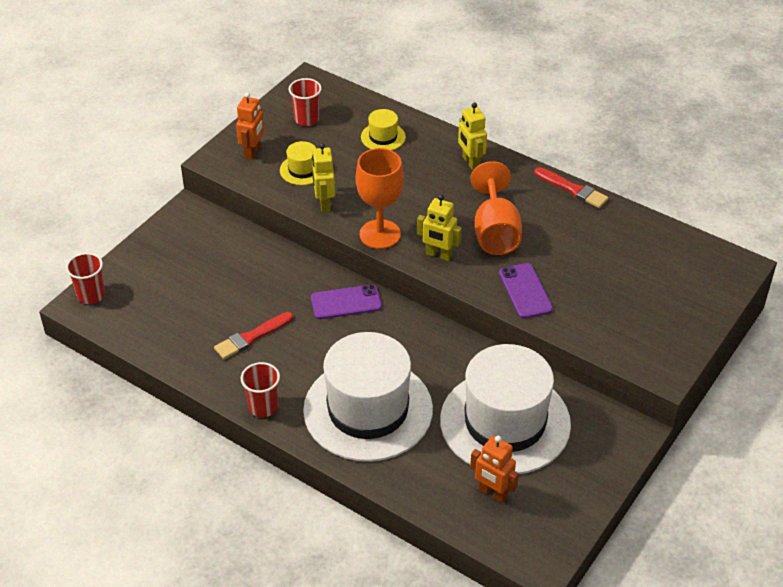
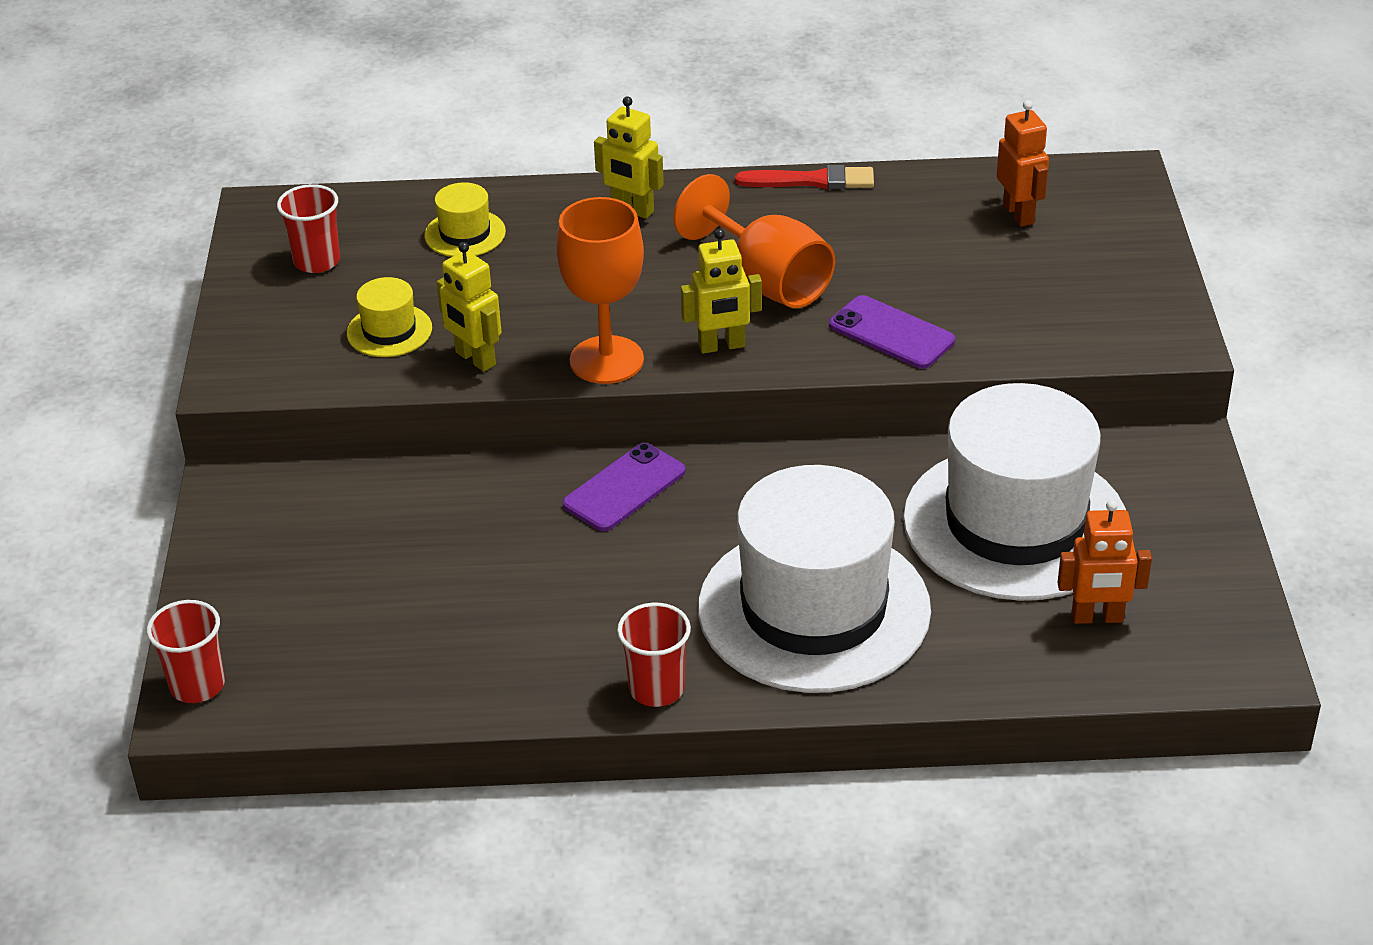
camera: 35 degrees left, 5 degrees down
(251, 337) = (532, 606): red brush -> none
(253, 152) = (280, 342): orange robot -> orange robot (1019, 214)

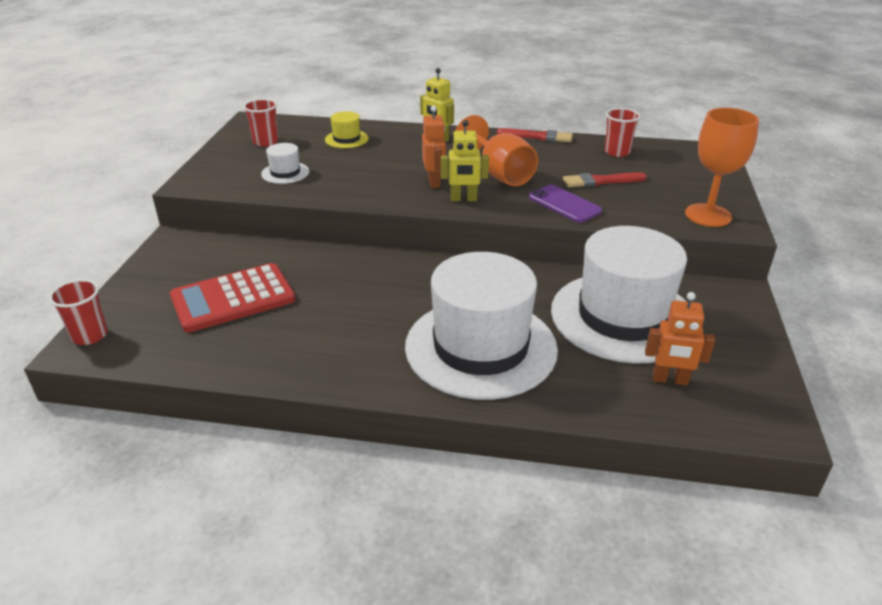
camera: 10 degrees right, 5 degrees down
(389, 331) = (285, 173): yellow hat -> white hat
(393, 585) = (233, 298): none -> red calculator
(475, 359) = (324, 189): yellow robot -> none
(606, 360) = (396, 198): orange goblet -> orange goblet (708, 215)
(624, 488) = (389, 268): purple phone -> none
(656, 688) = (363, 380): red cup -> red cup (617, 152)
(942, 273) = (601, 181): none -> red brush
(1019, 214) = (651, 161): orange robot -> orange robot (434, 182)

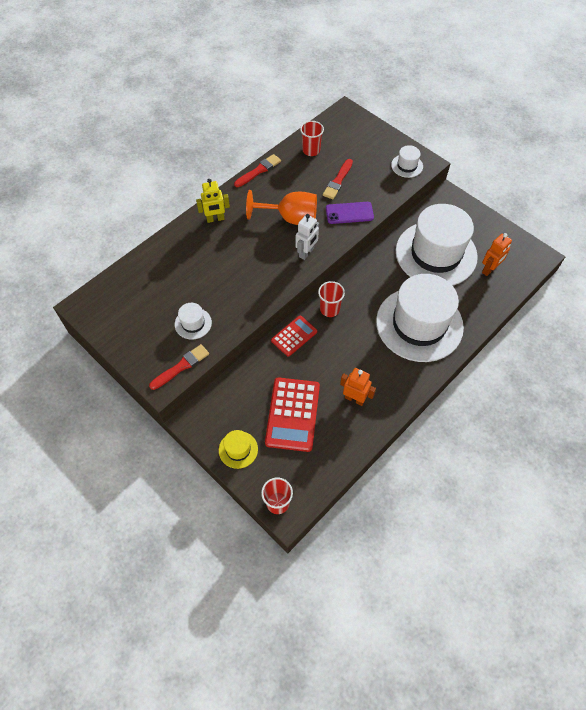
camera: 55 degrees left, 25 degrees up
(222, 186) = (181, 366): none -> red brush
(265, 142) = (131, 313): red cup -> red cup (329, 309)
(346, 139) = (170, 266): yellow hat -> yellow hat (238, 449)
(351, 258) = (294, 336): none -> red calculator
(434, 182) = (274, 254): orange robot -> orange robot (354, 399)
(463, 199) = (306, 253): yellow robot -> white robot
(708, 215) = (407, 166): orange goblet -> white hat

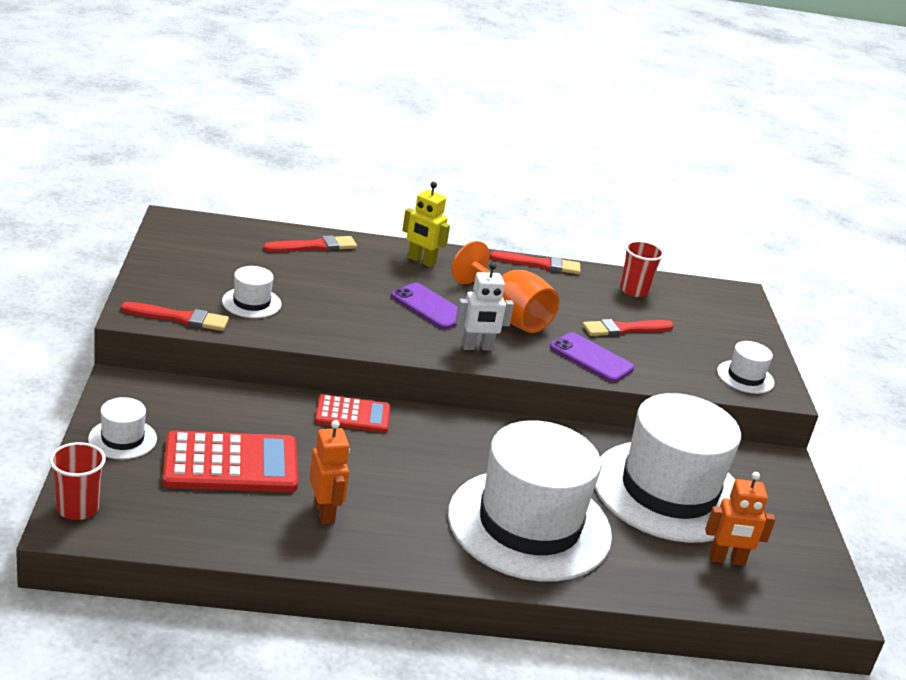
camera: 40 degrees right, 30 degrees down
(163, 257) = (314, 246): none -> red brush
(238, 449) = (122, 439): yellow hat -> white hat
(258, 246) = (429, 307): none -> purple phone
(292, 414) = (231, 464): red calculator -> red calculator turned 150 degrees counterclockwise
(329, 309) = (436, 428): red cup -> none

